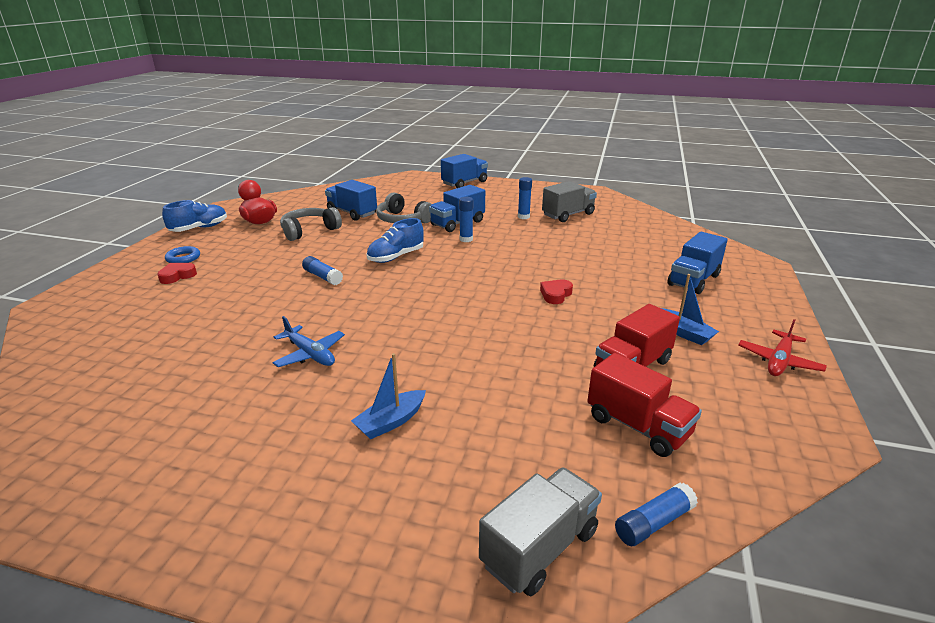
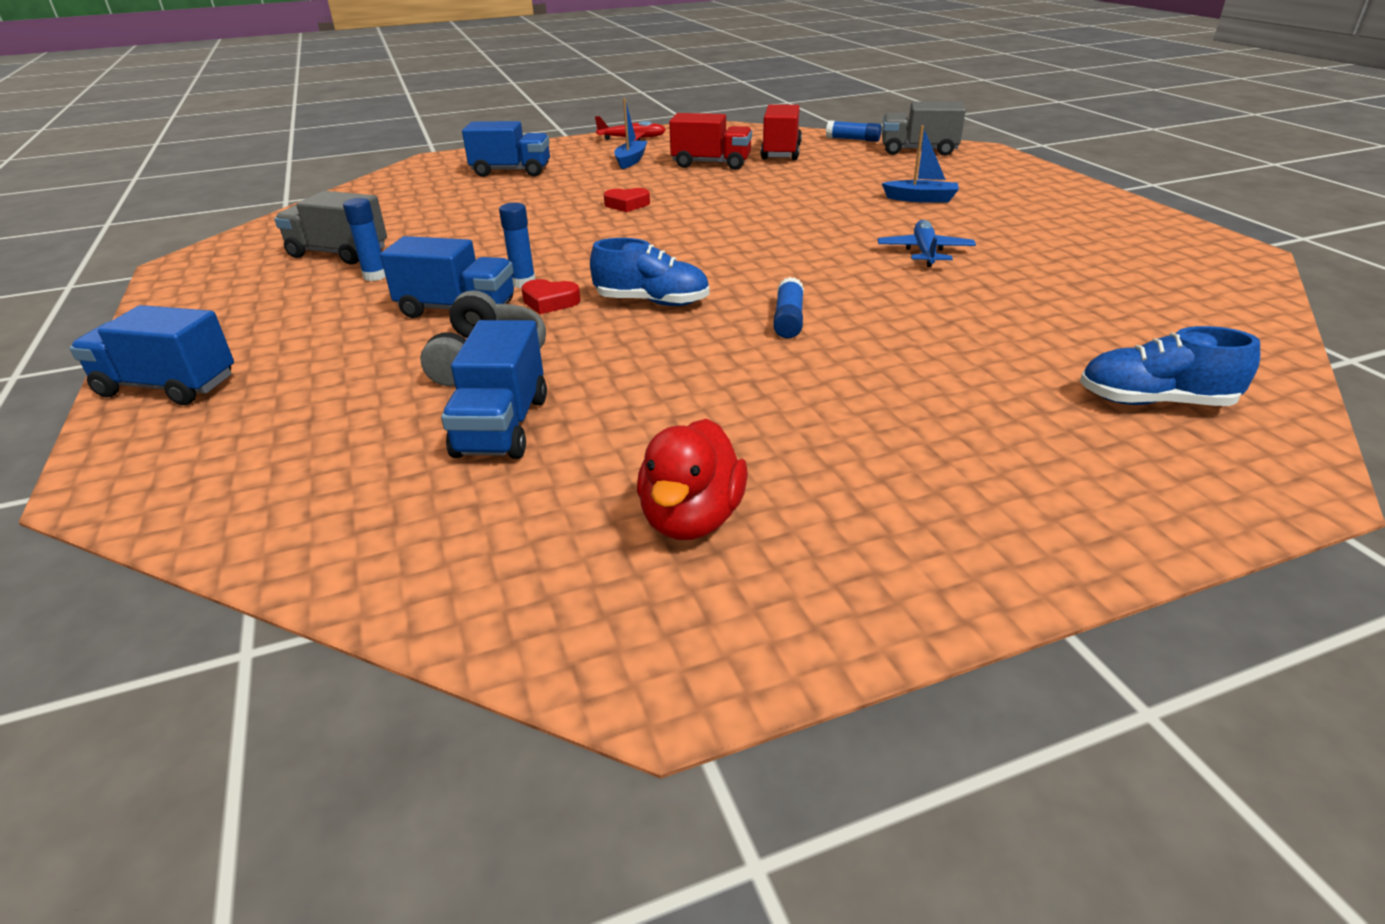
camera: 125 degrees left, 5 degrees up
(177, 276) = (1004, 433): red heart -> red heart (550, 302)
(183, 258) = (964, 481): blue ring -> none
(199, 228) = (847, 588): blue shoe -> blue shoe (1154, 402)
(309, 231) = (654, 421): grey headphones -> none

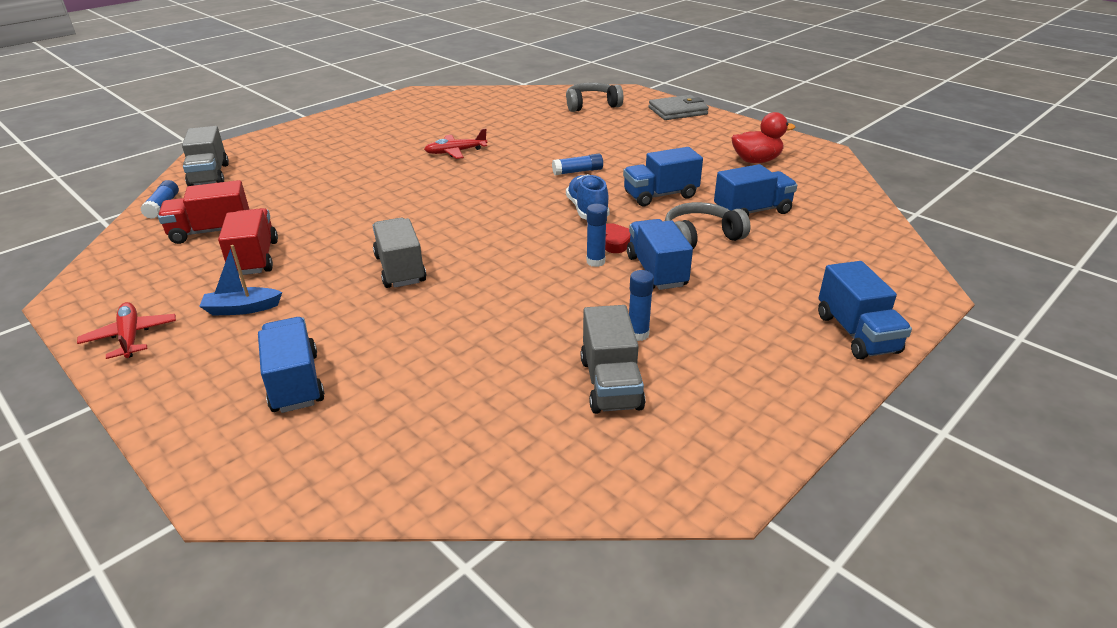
camera: 115 degrees left, 0 degrees up
(627, 205) = (400, 269): red heart -> grey truck
(642, 363) = (660, 195): none -> blue truck
(921, 199) = (349, 162): blue boat -> none
(924, 252) = (455, 152): blue plane -> red plane
(1092, 516) = (677, 111): none -> grey wallet
(1154, 402) = (591, 105): blue shoe -> grey headphones

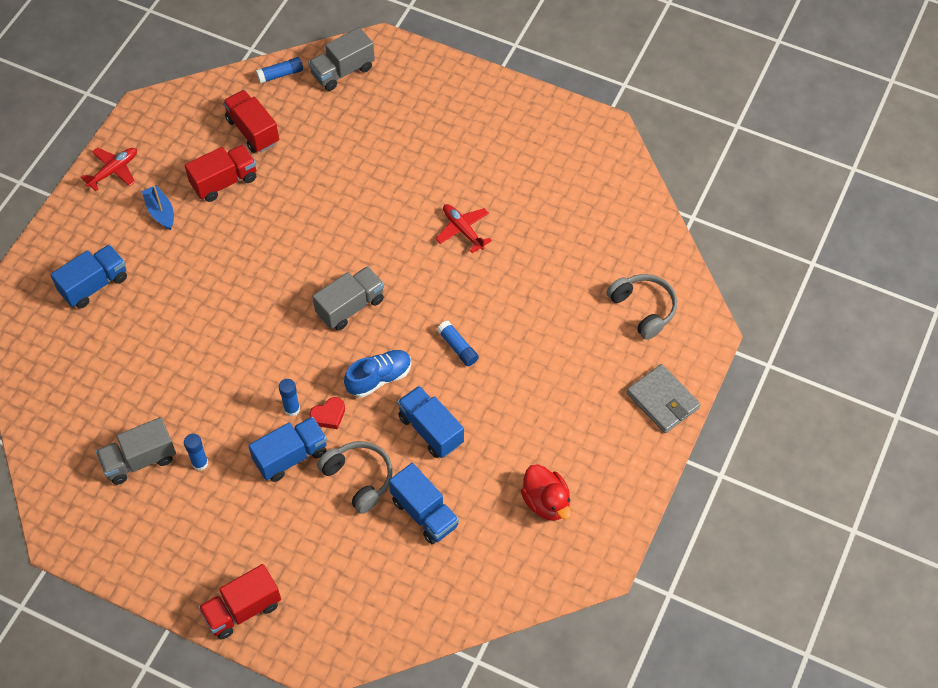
camera: 70 degrees right, 25 degrees up
(400, 269) = (238, 281): grey truck -> grey truck (350, 306)
(856, 333) = (242, 610): blue truck -> red truck

